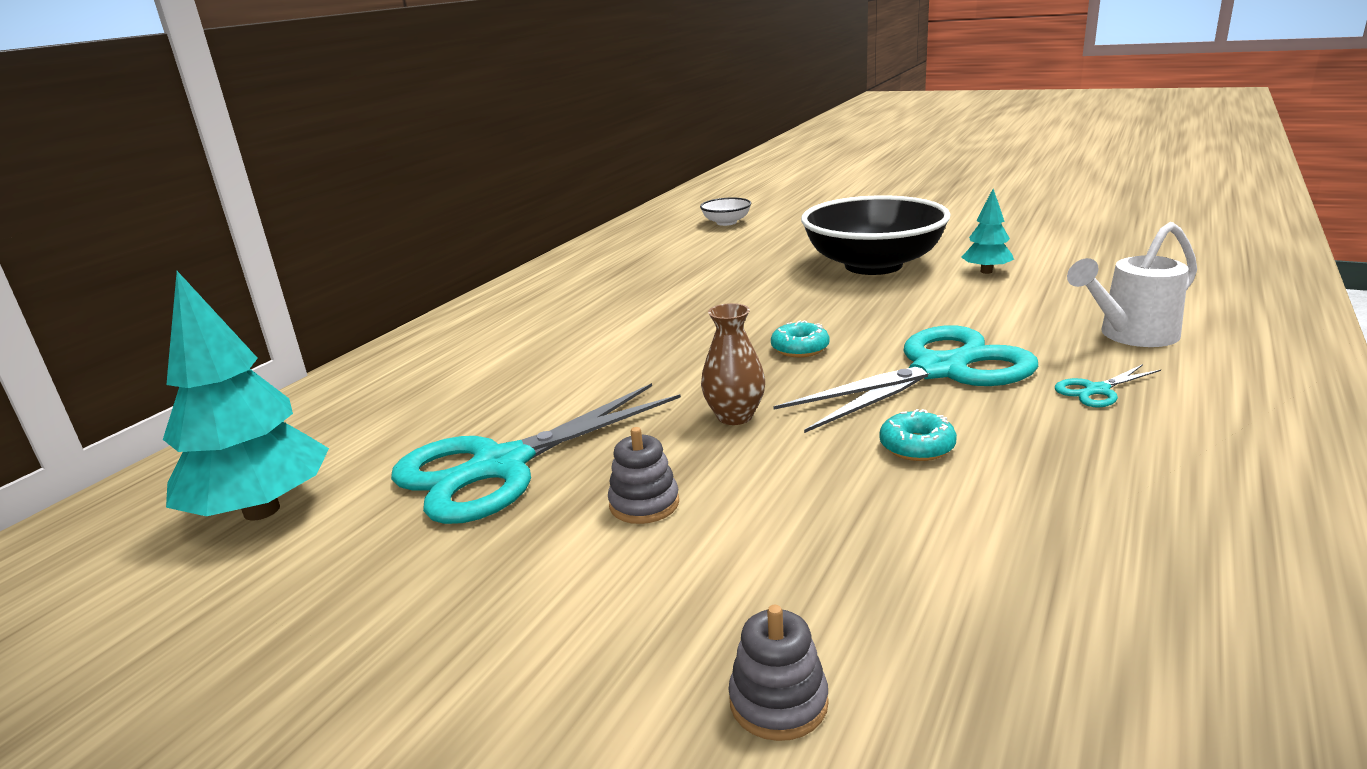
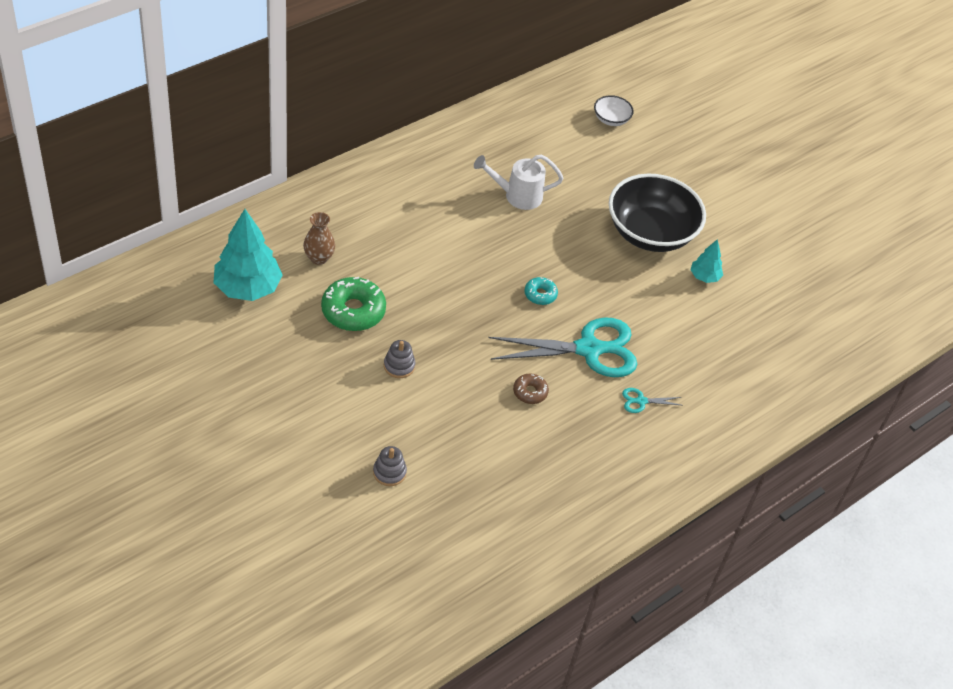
camera: 15 degrees right, 25 degrees up
(501, 466) = (353, 311): turquoise scissors -> green donut
(735, 416) = (471, 331): brown vase -> brown vase (319, 258)
(917, 446) = (530, 392): turquoise donut -> brown donut
(1131, 335) = (705, 374): white watering can -> white watering can (517, 196)

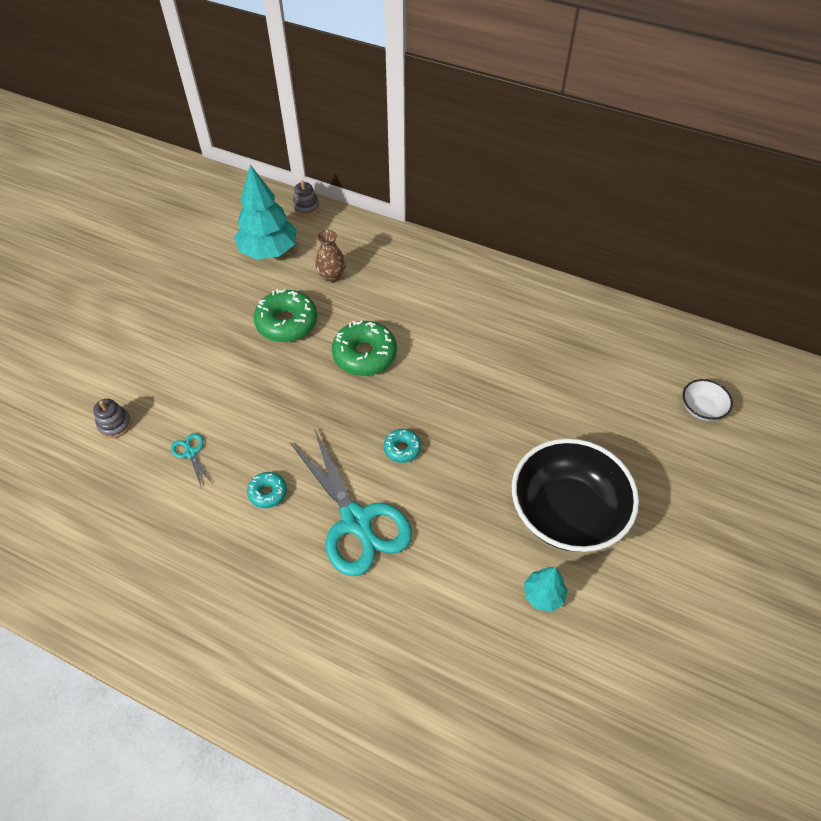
camera: 70 degrees right, 5 degrees up
(399, 366) = (242, 379): grey stacking toy -> grey stacking toy (306, 207)
(429, 275) = (365, 355): none -> green donut
(517, 196) = (520, 376): white watering can -> none
(530, 392) = (268, 492): brown donut -> turquoise donut
(641, 401) = (313, 601): turquoise scissors -> turquoise scissors (191, 453)

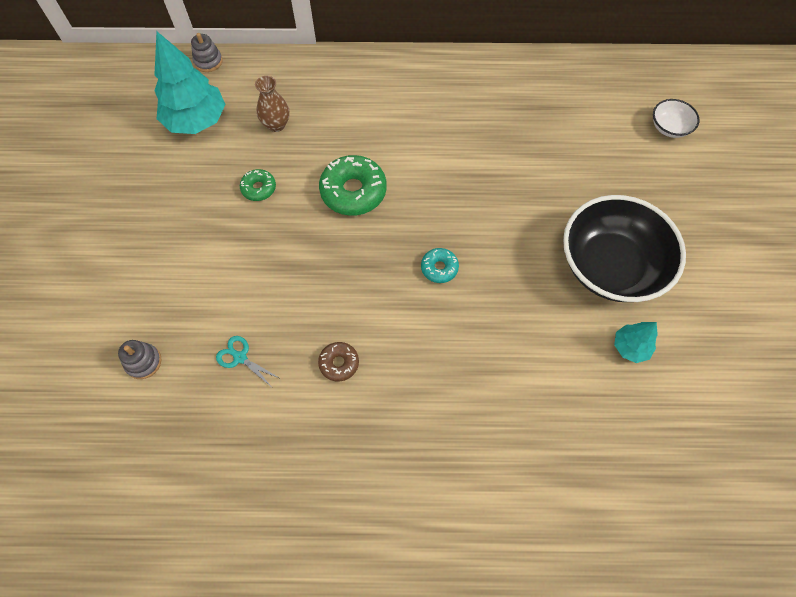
camera: 25 degrees left, 10 degrees up
(268, 492) = (339, 363): turquoise donut -> brown donut
(287, 323) = (259, 188): green donut -> green donut, size x0.53
(356, 521) = (436, 354): turquoise scissors -> none

